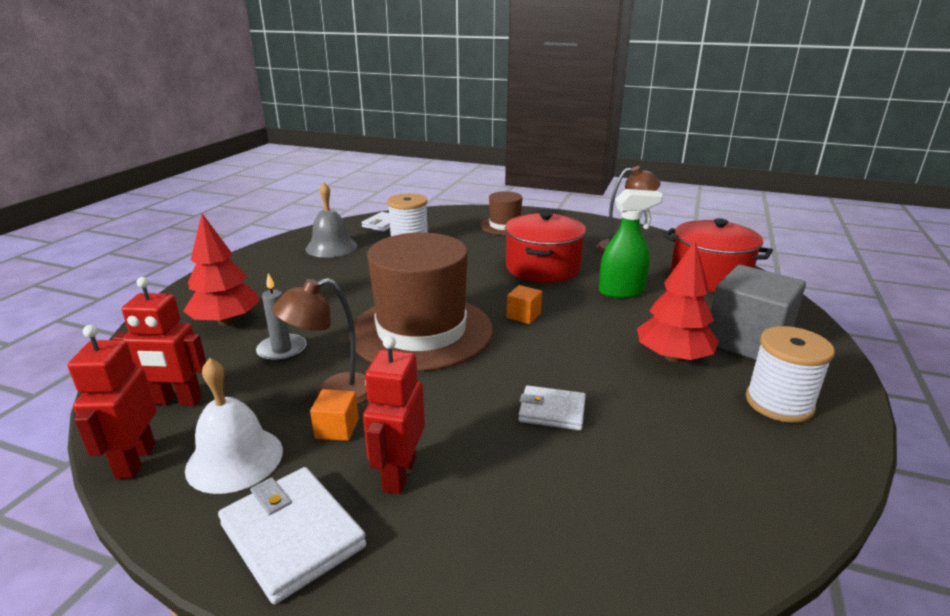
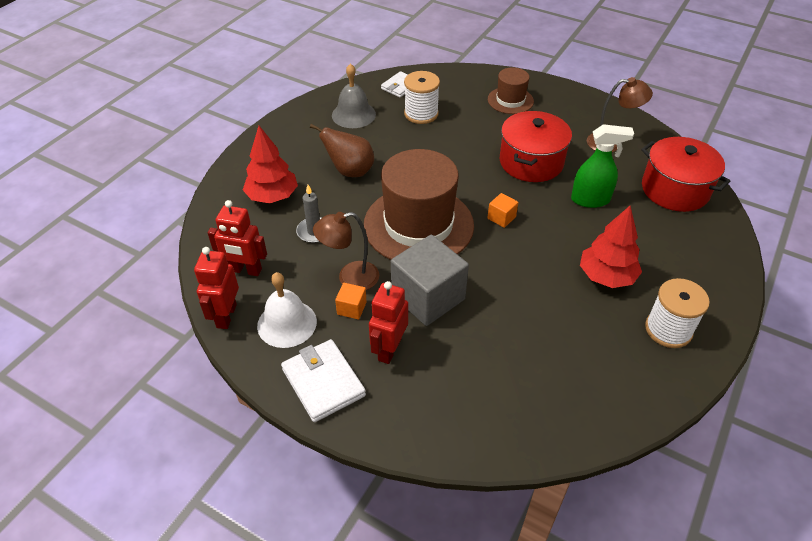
camera: 10 degrees right, 20 degrees up
(329, 291) = (350, 171): none -> brown pear
(552, 411) = (500, 314): white wallet -> none
(747, 341) = (673, 267): grey cube -> grey cube (428, 297)

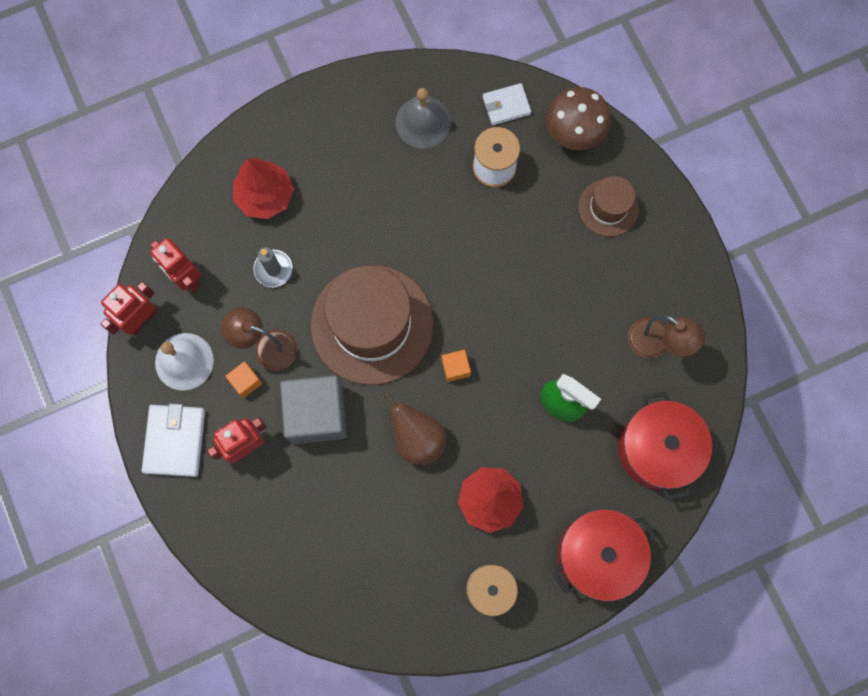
camera: 35 degrees right, 30 degrees up
(350, 171) = (360, 208): brown pear -> brown pear (417, 438)
(454, 80) = (573, 133): none -> brown mushroom
(531, 162) = (548, 315): red pot -> red pot (598, 555)

